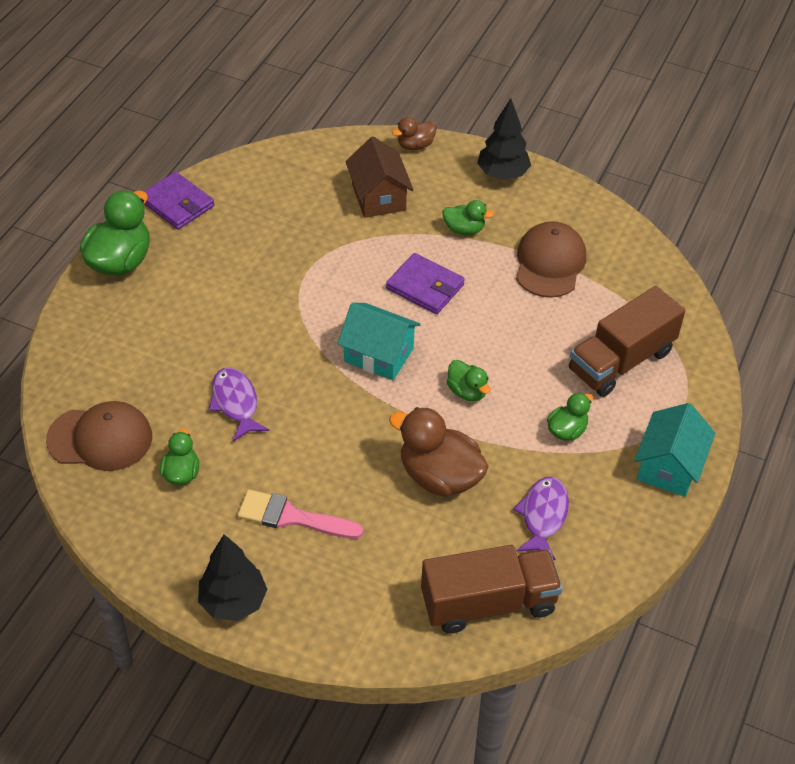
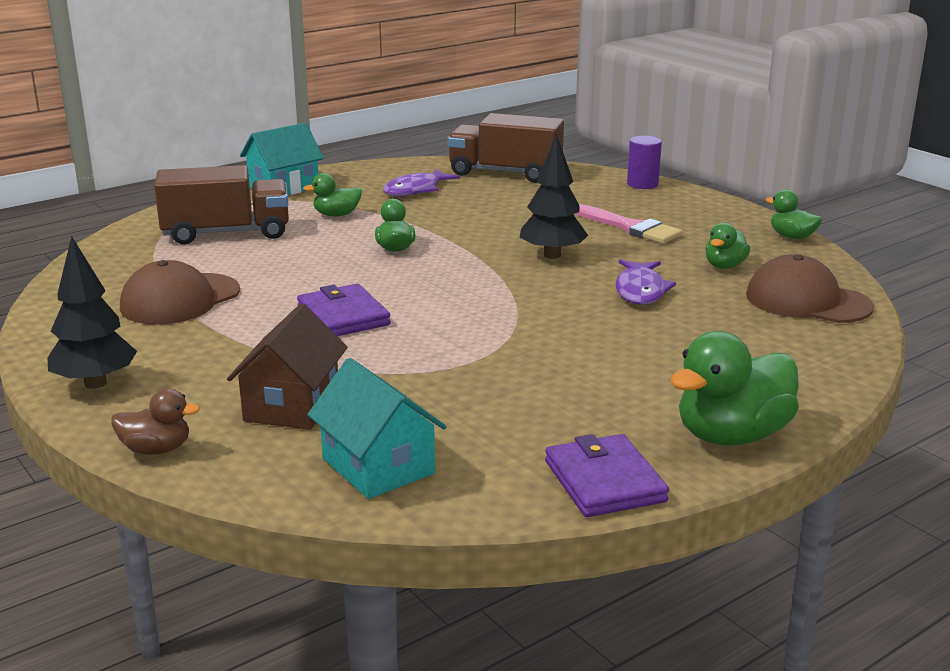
camera: 150 degrees left, 25 degrees down
(233, 602) = (709, 207): black tree -> black tree (552, 255)
(326, 637) = (642, 184): none -> purple cylinder
(379, 355) = (455, 285): turquoise house -> turquoise house (378, 466)
(439, 476) = (478, 219): brown duck -> none
(464, 229) = (229, 347): green duck -> green duck (792, 237)

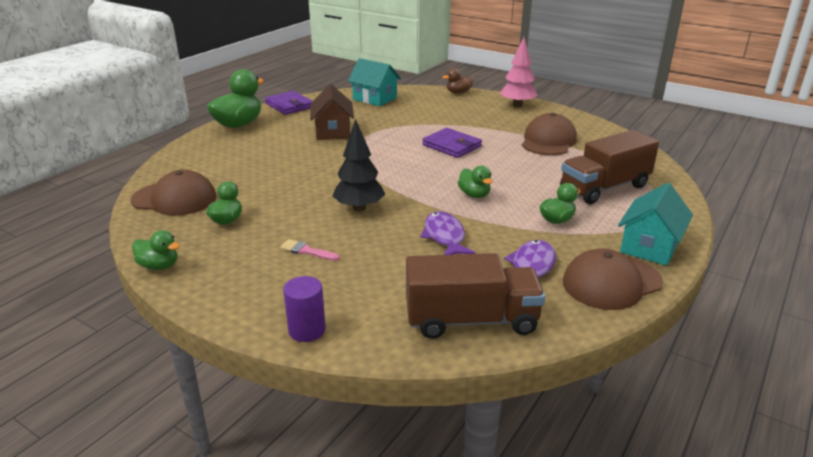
camera: 160 degrees right, 5 degrees up
(96, 383) = (517, 105): black tree -> pink tree
(292, 405) = (428, 109): brown house -> brown house (333, 132)
(361, 175) = (611, 282): none -> brown cap
(630, 227) = (306, 251): pink brush -> pink brush, size x0.57
(640, 291) = (288, 188): purple fish -> purple fish (445, 237)

